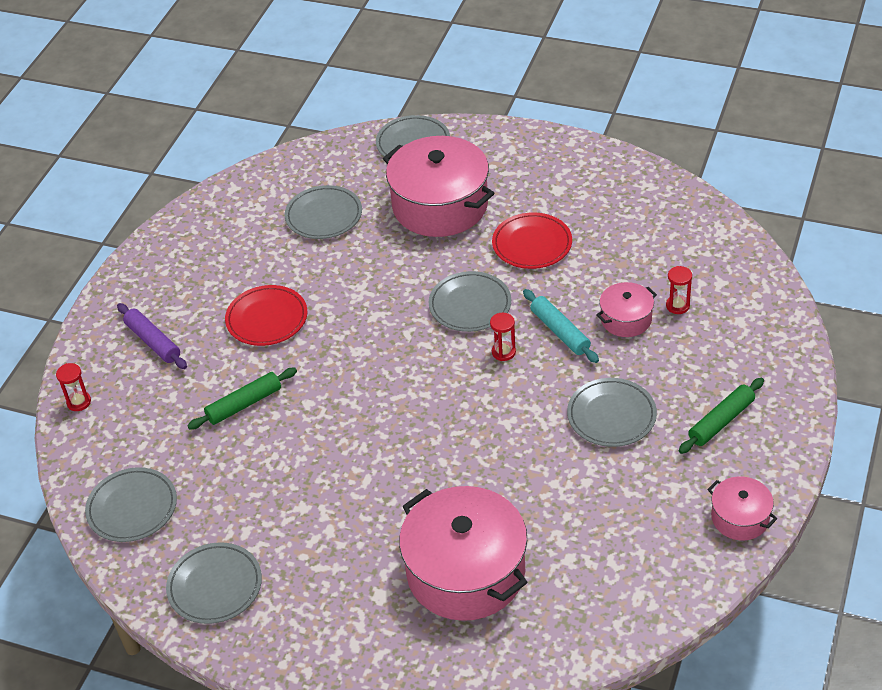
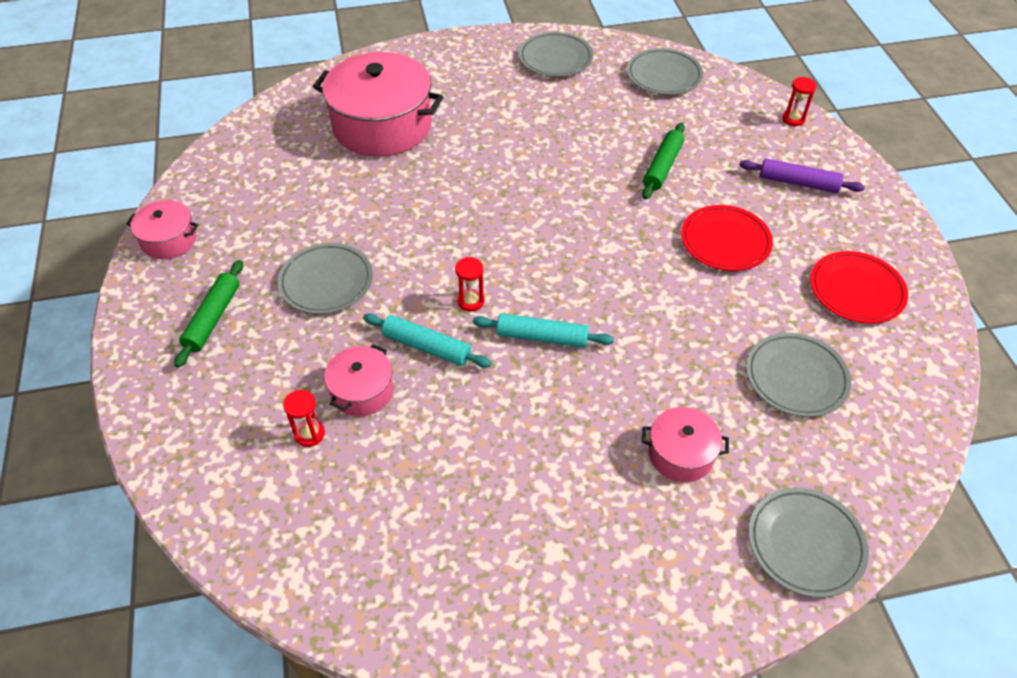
camera: 145 degrees right, 5 degrees up
(440, 205) = (681, 454): pink pot -> pink pot, size x0.49
(470, 305) = (542, 337): grey plate -> turquoise rolling pin
(532, 244) = (529, 445): red plate -> red plate (856, 290)

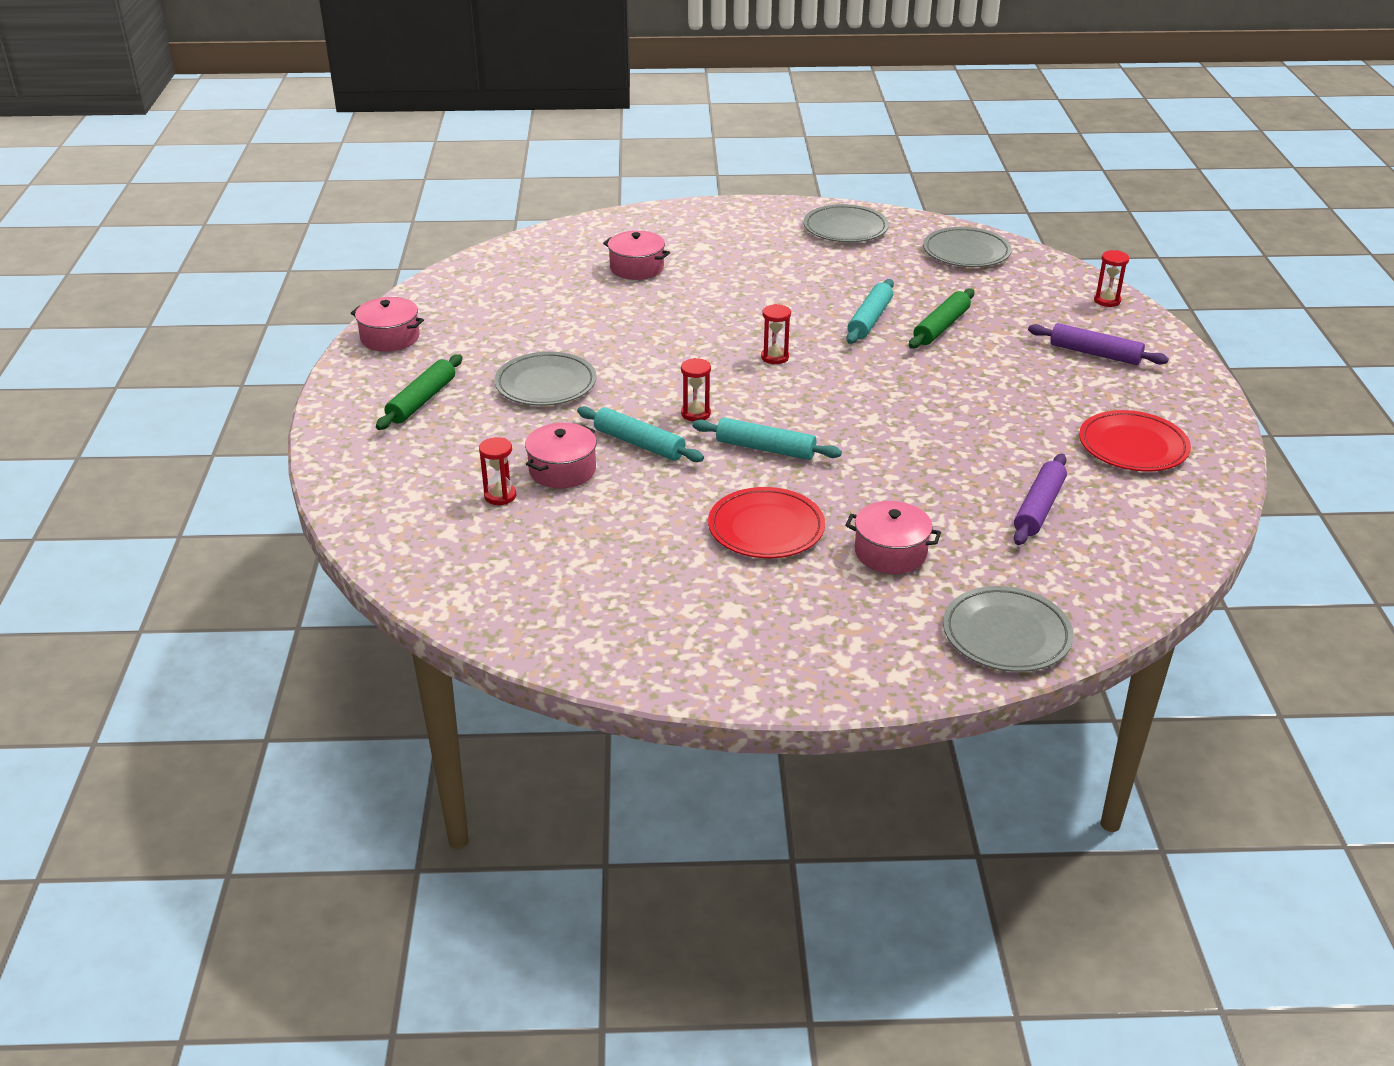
camera: 10 degrees right, 15 degrees down
(382, 126) = (636, 268): pink pot -> pink pot, size x0.49
(527, 221) = (775, 357): none -> red hourglass
(600, 165) = (870, 319): none -> turquoise rolling pin
(725, 241) = (993, 393): red plate -> red plate (766, 528)
(796, 378) = (1039, 508): grey plate -> purple rolling pin

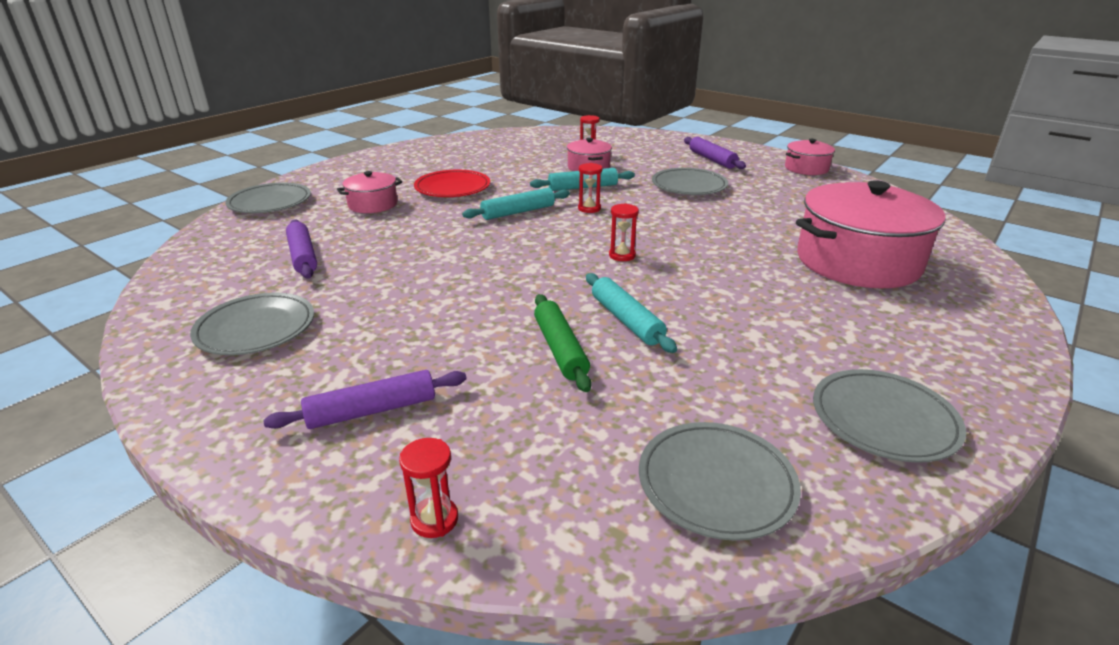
camera: 130 degrees right, 5 degrees down
(421, 400) = (712, 159): green rolling pin -> purple rolling pin
(636, 268) = (857, 261): pink pot -> pink pot, size x2.04
(1133, 446) = (256, 329): red plate -> grey plate

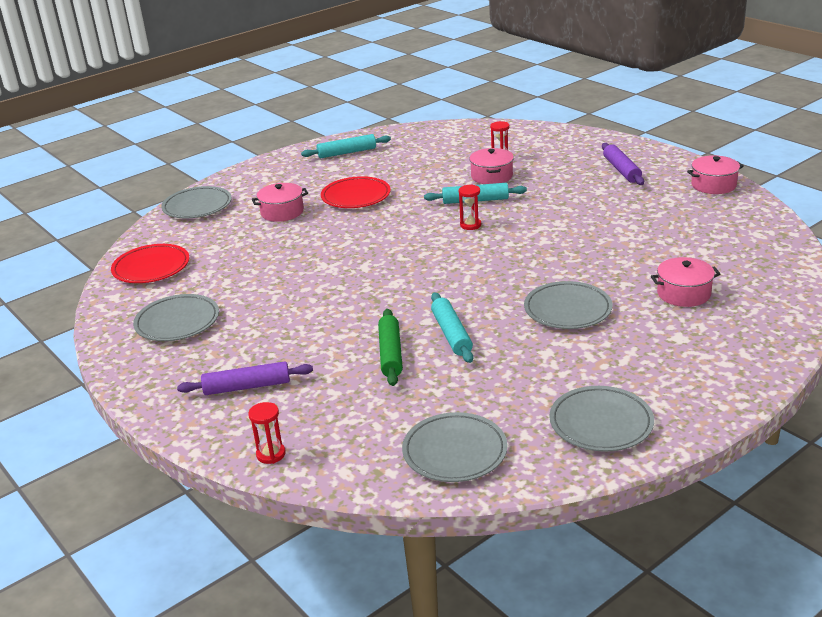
camera: 15 degrees right, 0 degrees up
(215, 266) = (151, 268): none -> red plate
(303, 256) = (217, 262): purple rolling pin -> none
(518, 212) = (405, 226): turquoise rolling pin -> turquoise rolling pin (347, 152)
(622, 255) = (476, 275): red hourglass -> none
(689, 186) = (578, 203): grey plate -> grey plate (567, 309)
(857, 261) = (683, 293): pink pot -> pink pot, size x0.49

